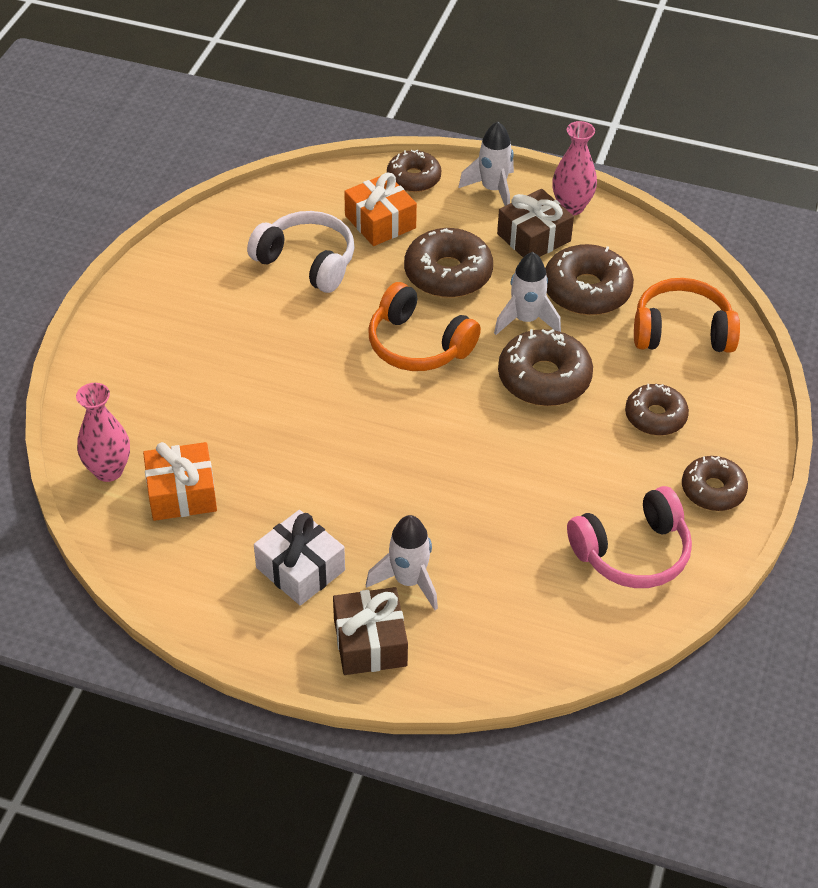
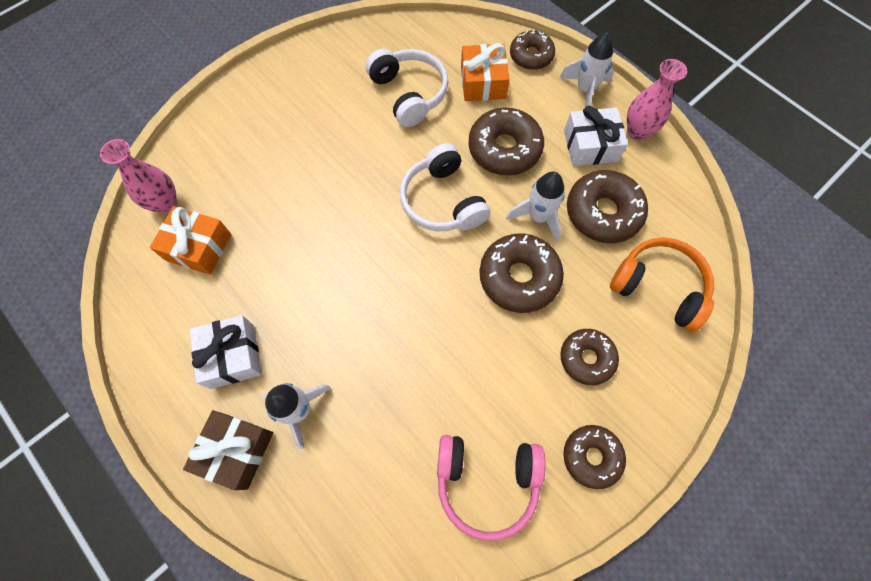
camera: 30 degrees right, 20 degrees up
(418, 345) = (442, 201): orange headphones -> white headphones
(533, 237) = (590, 146): brown gift -> white gift

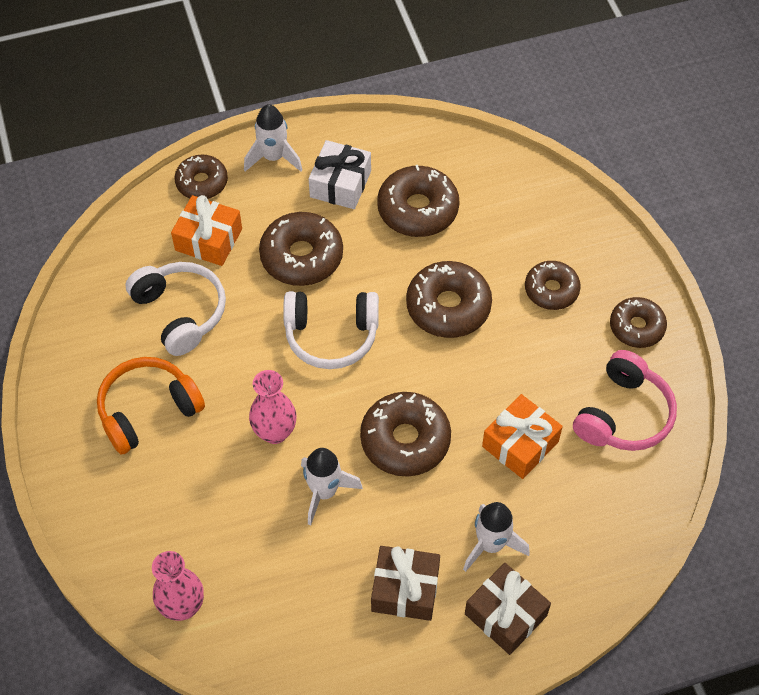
camera: 65 degrees left, 10 degrees down
(198, 247) = (259, 587): orange gift -> orange gift (520, 444)
(232, 356) = (405, 589): white gift -> brown gift
(371, 298) = (405, 440): none -> brown donut
(409, 94) = (180, 312): white headphones -> white headphones turned 60 degrees clockwise
(538, 217) = (394, 263): white rocket -> white rocket (324, 492)
(637, 131) = (346, 139): pink vase -> pink vase (275, 432)
(658, 287) = (513, 204): orange headphones -> orange headphones (148, 410)

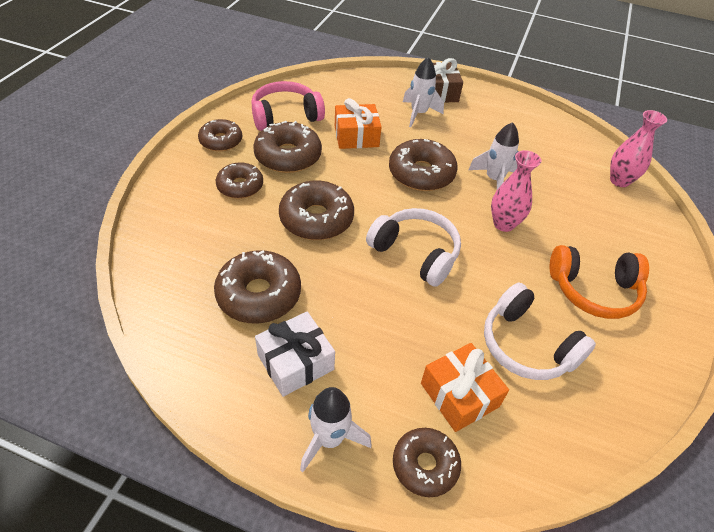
camera: 145 degrees left, 10 degrees down
(180, 312) = (527, 345): white headphones -> white headphones turned 45 degrees counterclockwise
(301, 256) = (388, 322): brown donut -> brown donut (288, 156)
(405, 589) = (481, 123): brown gift -> none

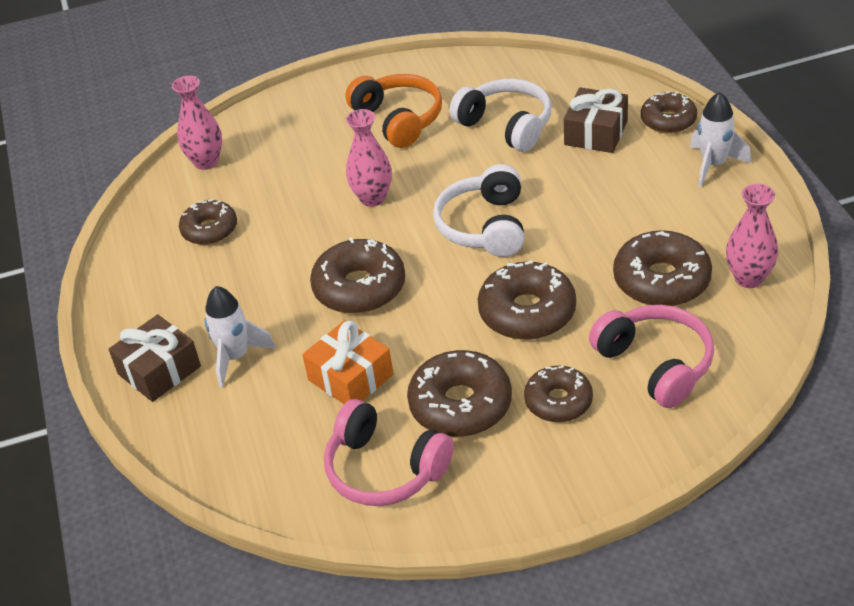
camera: 120 degrees left, 5 degrees down
(198, 340) = (749, 278): none -> pink vase
(206, 238) = (655, 364): none -> pink headphones
(221, 141) = (509, 484): brown donut -> brown donut (209, 230)
(295, 362) = (686, 217): white gift -> none
(459, 395) = (596, 133): orange gift -> brown gift
(494, 180) = (306, 236): white rocket -> none
(527, 345) = (506, 125): white headphones -> white headphones turned 60 degrees counterclockwise

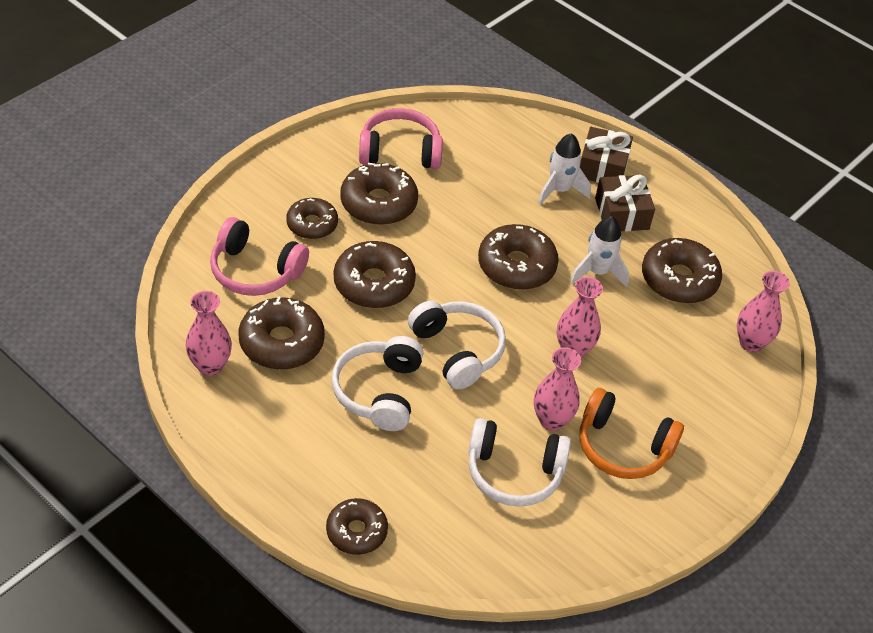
camera: 140 degrees right, 5 degrees up
(209, 230) = (679, 279): brown donut -> brown donut, size x1.53
(350, 377) = (468, 200): orange gift -> none
(442, 151) = (551, 420): none -> pink vase
(586, 212) = (379, 392): none -> white headphones
(596, 133) = (421, 490): brown gift -> brown gift (622, 213)
(713, 165) = (287, 484): white rocket -> white rocket (597, 272)

